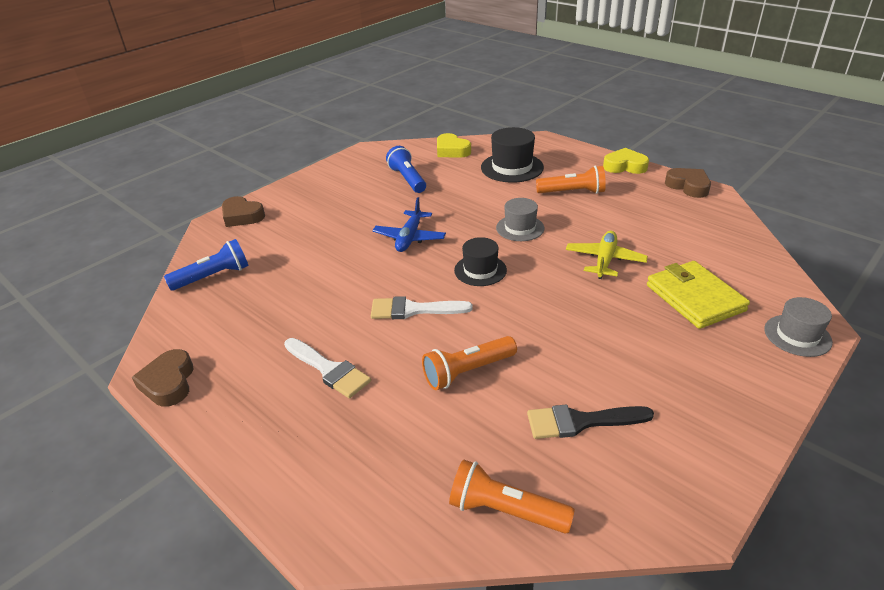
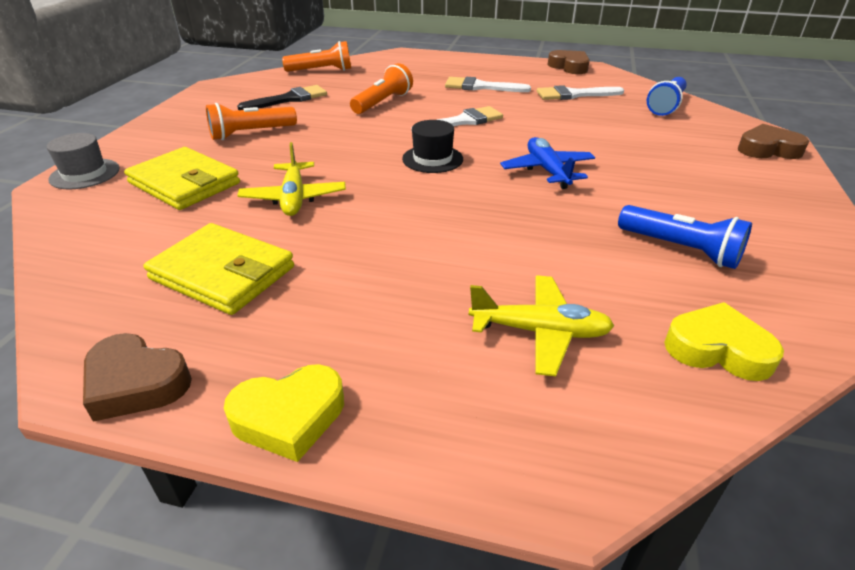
camera: 150 degrees right, 0 degrees up
(258, 320) = (574, 95): none -> white brush
(512, 167) = (540, 332): black hat -> yellow plane
(520, 228) = (425, 212): grey hat -> none
(572, 192) = (381, 297): orange flashlight -> orange flashlight (251, 133)
(654, 220) = (223, 273): none -> yellow wallet

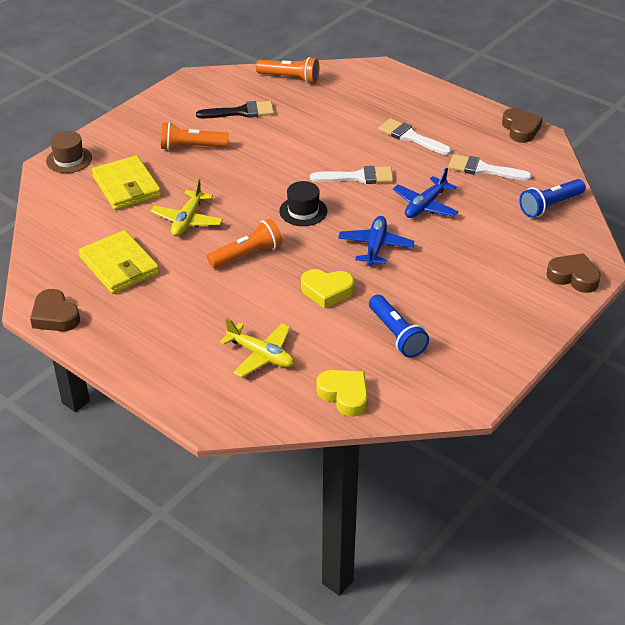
camera: 25 degrees right, 5 degrees up
(85, 174) = (69, 159): grey hat -> brown hat
(289, 417) = (113, 354): yellow heart -> yellow heart (327, 291)
(383, 103) = (312, 137): orange flashlight -> orange flashlight (247, 255)
(555, 128) = (425, 205): none -> blue plane

